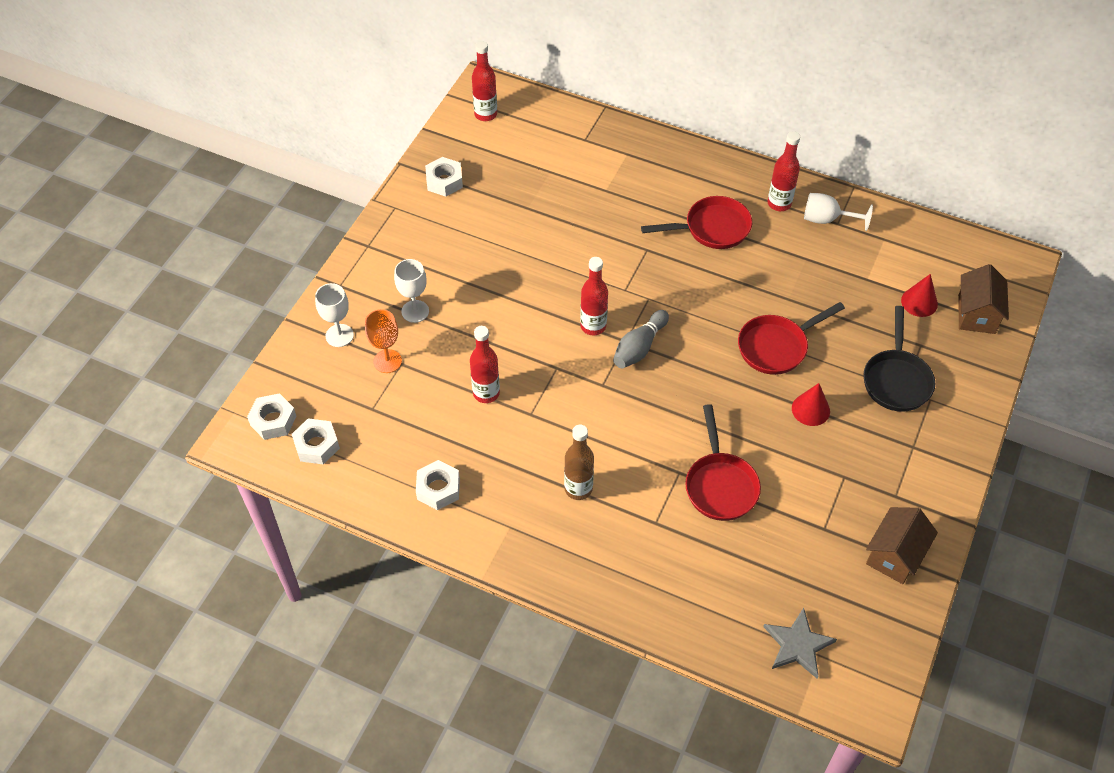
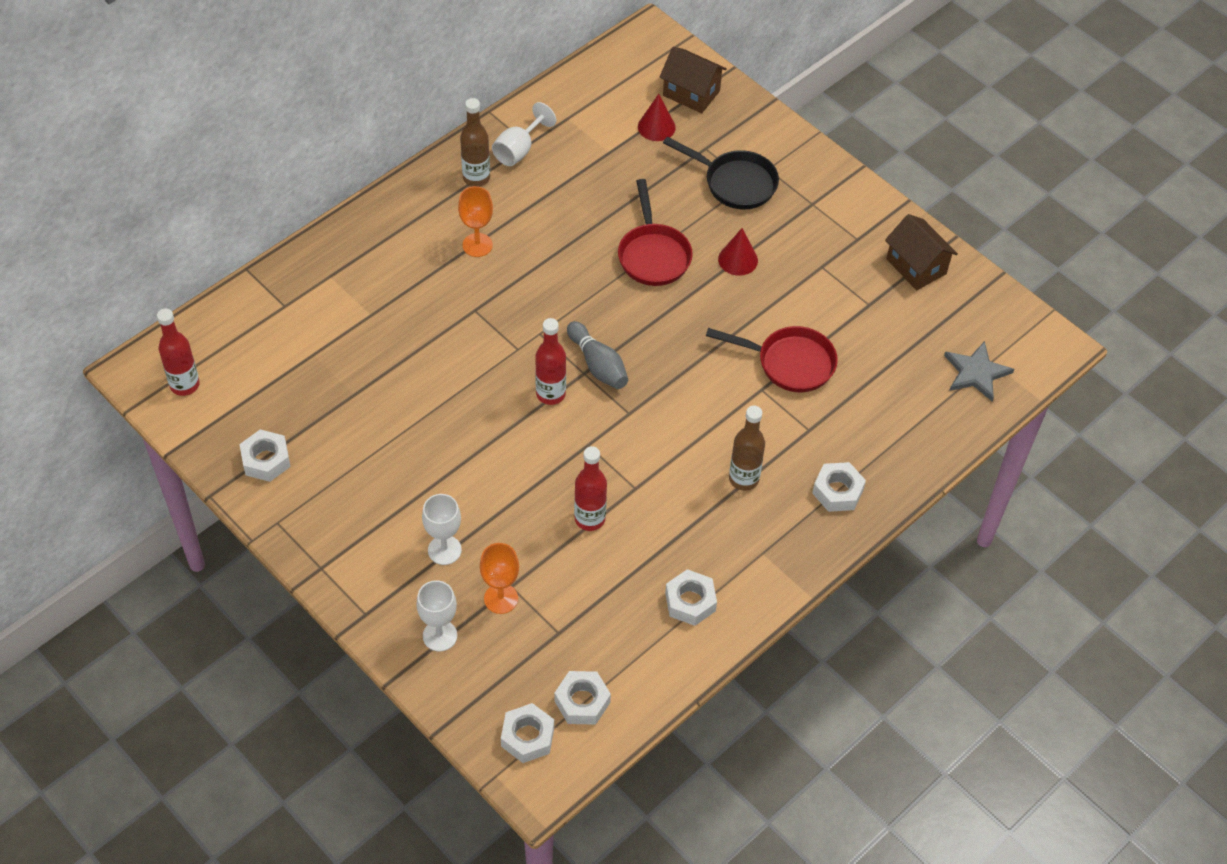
camera: 70 degrees left, 0 degrees up
(601, 565) = (837, 491): none -> white nut
(712, 228) = (477, 245): red pan -> orange goblet
(779, 203) = (476, 178): red bottle -> brown bottle

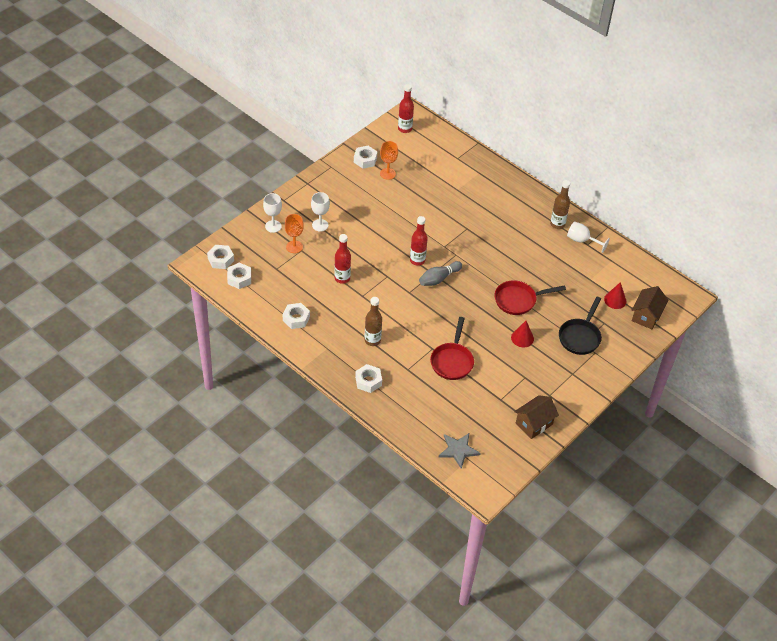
camera: 85 degrees right, 5 degrees down
(477, 245) = (510, 227): orange goblet -> orange goblet (387, 174)

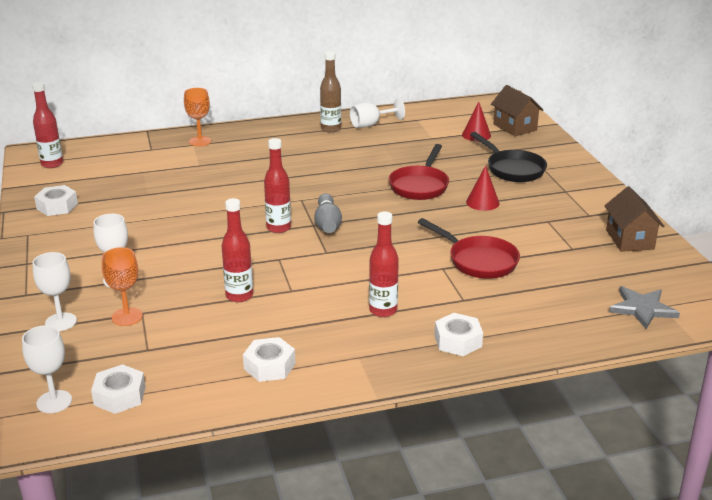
camera: 55 degrees left, 20 degrees down
(220, 260) = (54, 402): white nut -> white goblet
(372, 340) = (383, 310): brown bottle -> red bottle
(387, 174) = (105, 199): orange goblet -> orange goblet (200, 141)

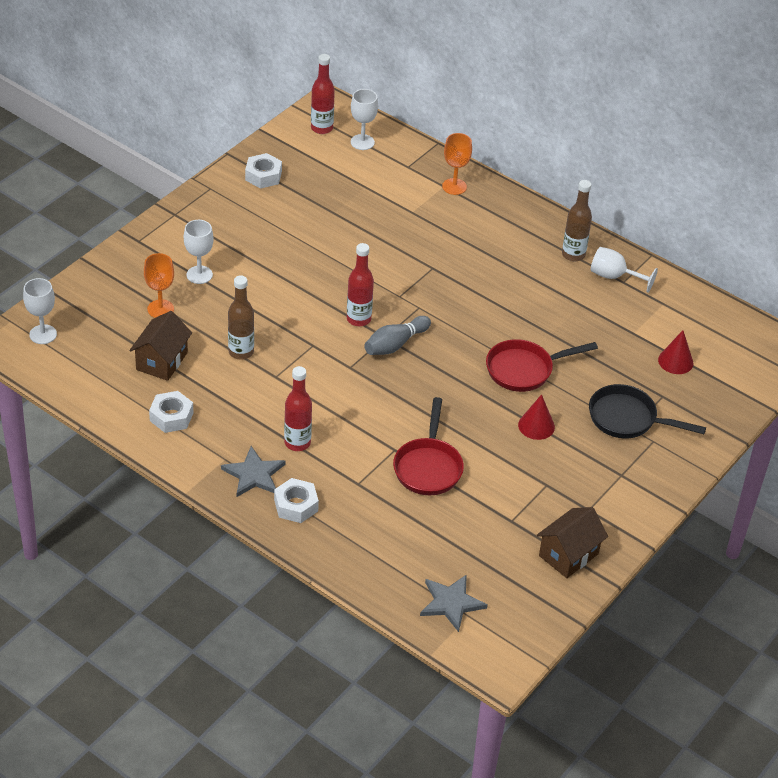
camera: 50 degrees right, 15 degrees up
(61, 322) = (124, 280): white goblet -> white goblet (362, 142)
(119, 396) = (75, 361): white nut -> none
(239, 296) = (241, 352): red bottle -> brown bottle
(396, 348) = (254, 474): none -> grey star
(512, 169) = (627, 419): black pan -> black pan turned 90 degrees clockwise
(515, 127) = (727, 382): brown house -> brown house (162, 361)

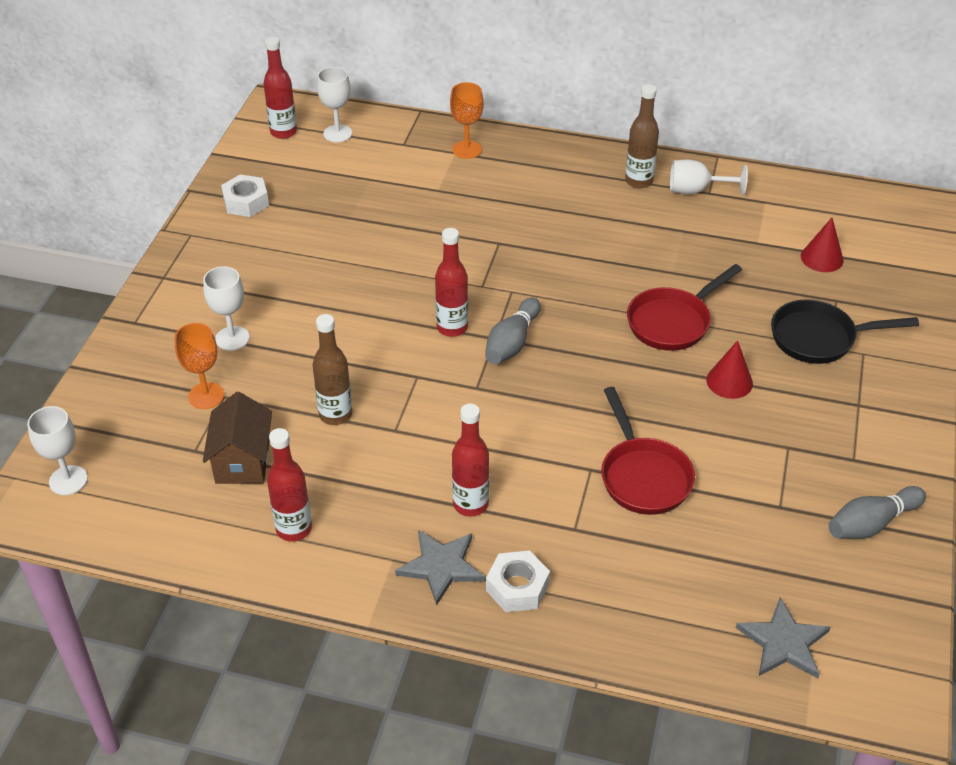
camera: 20 degrees left, 0 degrees up
(171, 417) = (294, 529): white nut -> red bottle
(568, 555) = (871, 523): brown house -> grey bowling pin

